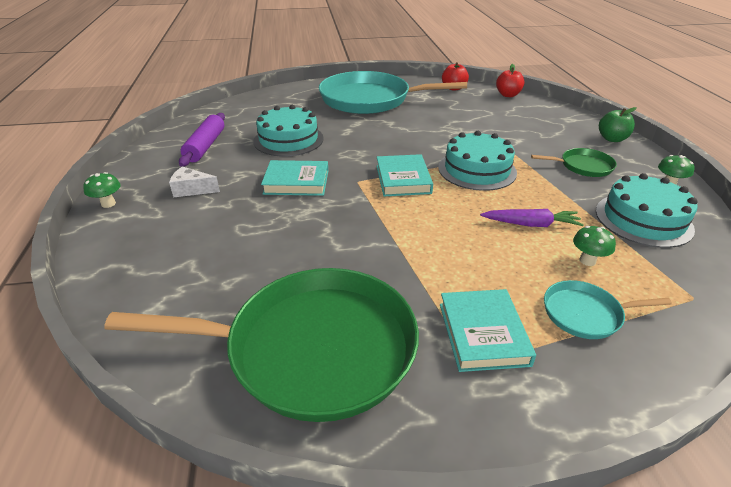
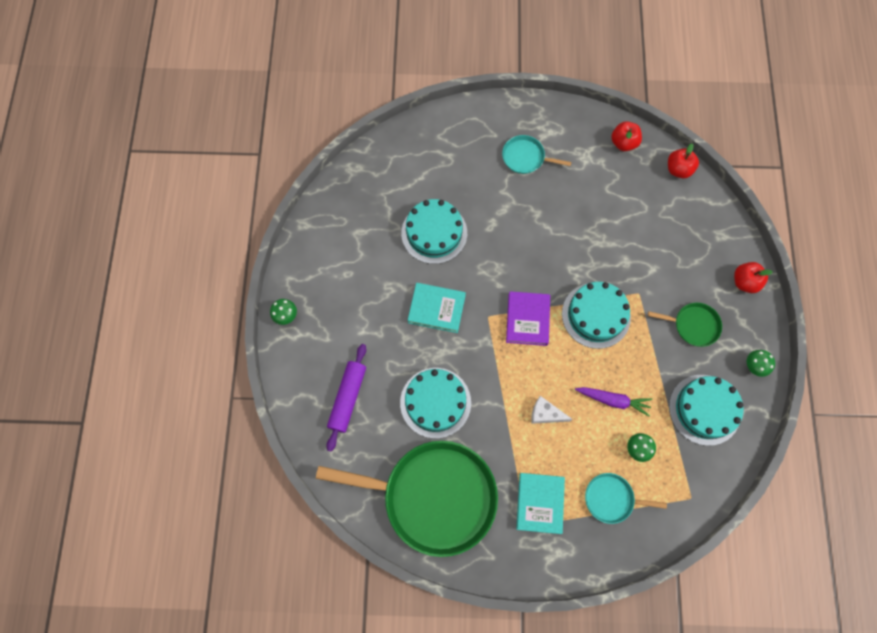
camera: 10 degrees right, 35 degrees up
(192, 190) = (350, 306): white cheese -> white cheese (545, 414)
(205, 146) = (357, 233): purple rolling pin -> purple rolling pin (348, 398)
(303, 251) = (435, 402): none -> turquoise cake
(370, 99) = (525, 157): turquoise pan -> turquoise pan, size x0.44
(403, 179) = (527, 320): turquoise book -> purple book
(612, 139) = (744, 282): green apple -> red apple

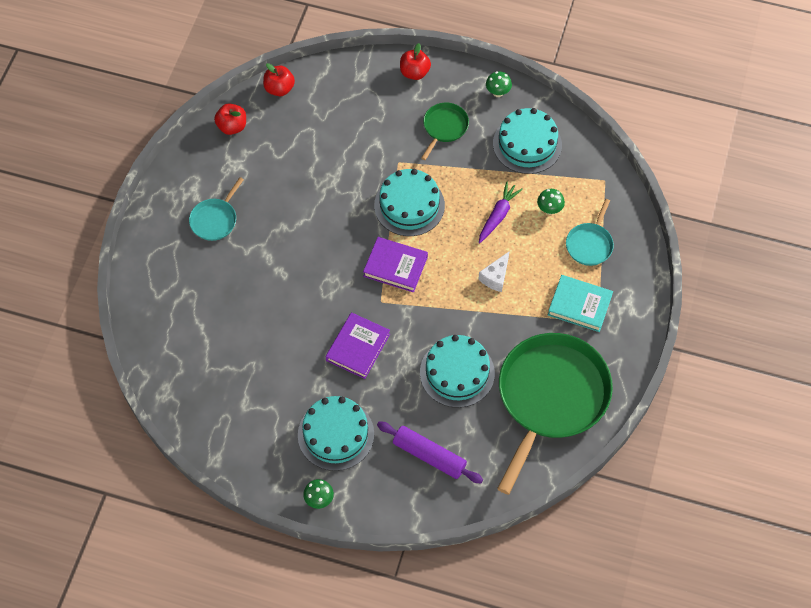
camera: 75 degrees left, 10 degrees down
(434, 233) = (271, 329): turquoise cake -> turquoise cake (336, 434)
(436, 309) = (358, 347): turquoise book -> purple book

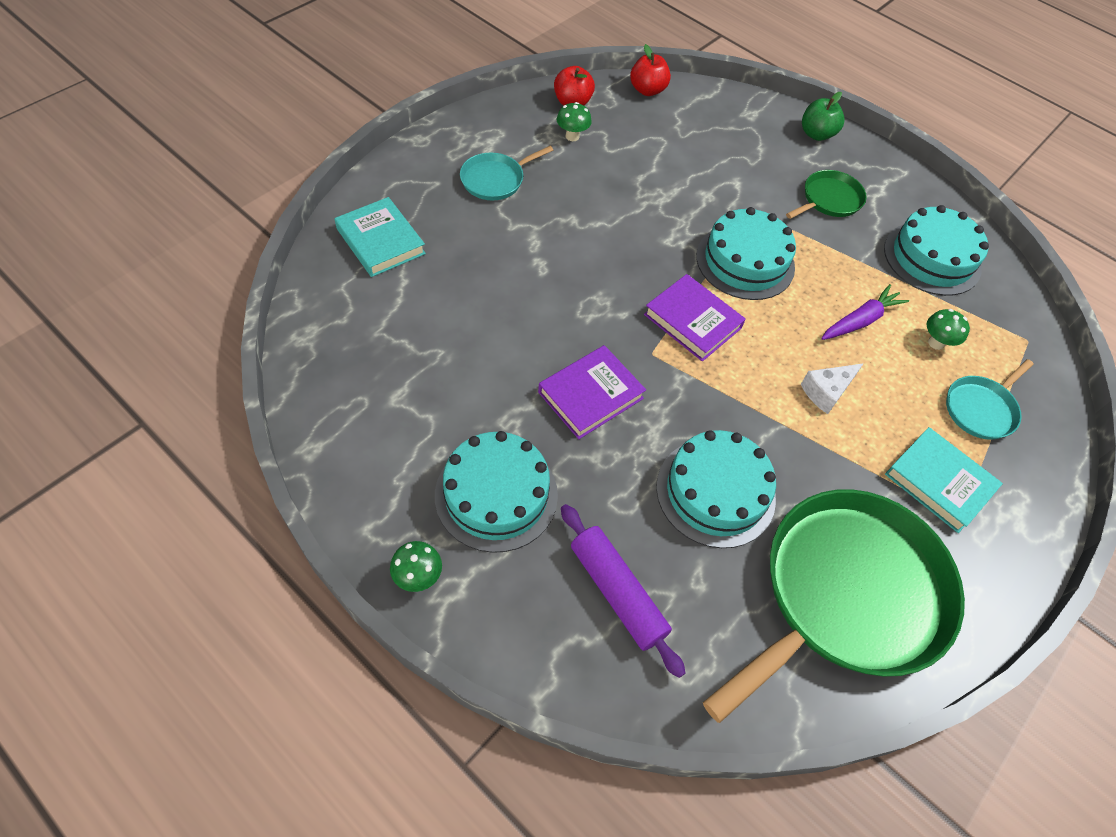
camera: 20 degrees right, 5 degrees down
(168, 304) = (381, 241): none -> turquoise book
(414, 72) = (816, 134): red apple -> green apple
(497, 93) = (913, 191): green mushroom -> green mushroom (572, 136)

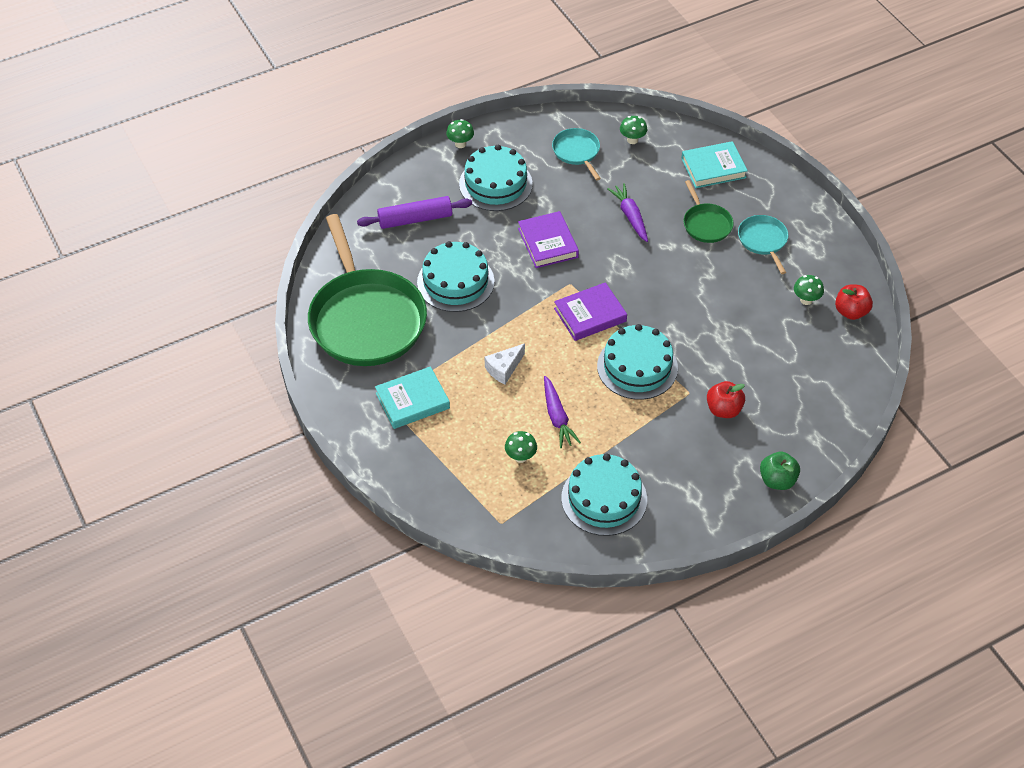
camera: 115 degrees right, 5 degrees down
(346, 338) = (632, 140): none -> green mushroom
(503, 312) = (630, 216): none -> purple carrot
(647, 90) = (861, 370): red apple -> red apple (723, 409)
(826, 392) = (504, 369): white cheese -> white cheese turned 120 degrees counterclockwise
(829, 200) = (690, 453): green pan -> green pan (706, 224)
(981, 408) = (455, 456): turquoise pan -> turquoise pan (577, 152)

